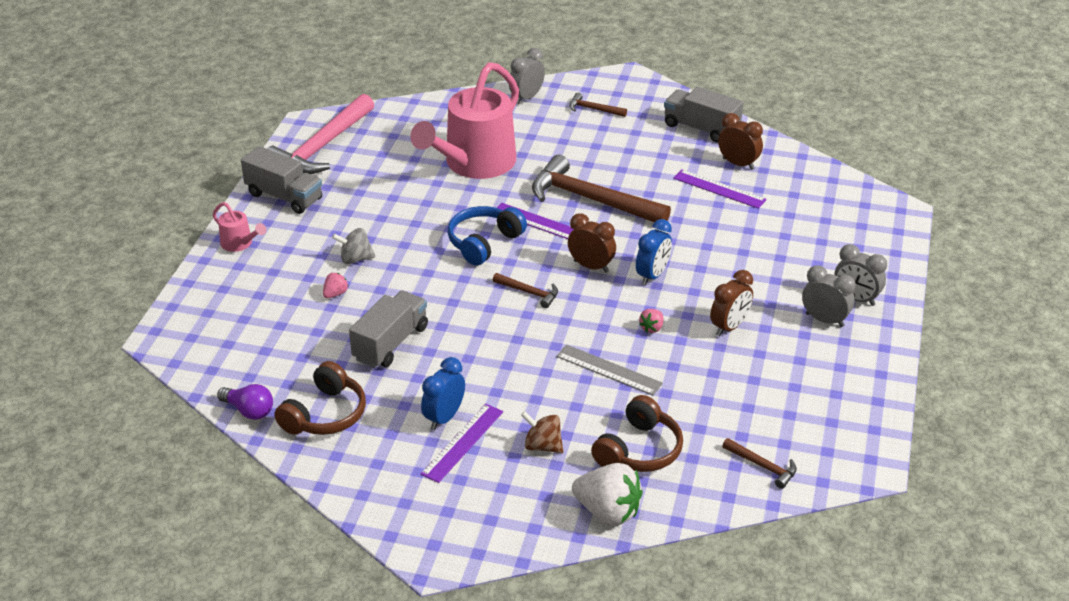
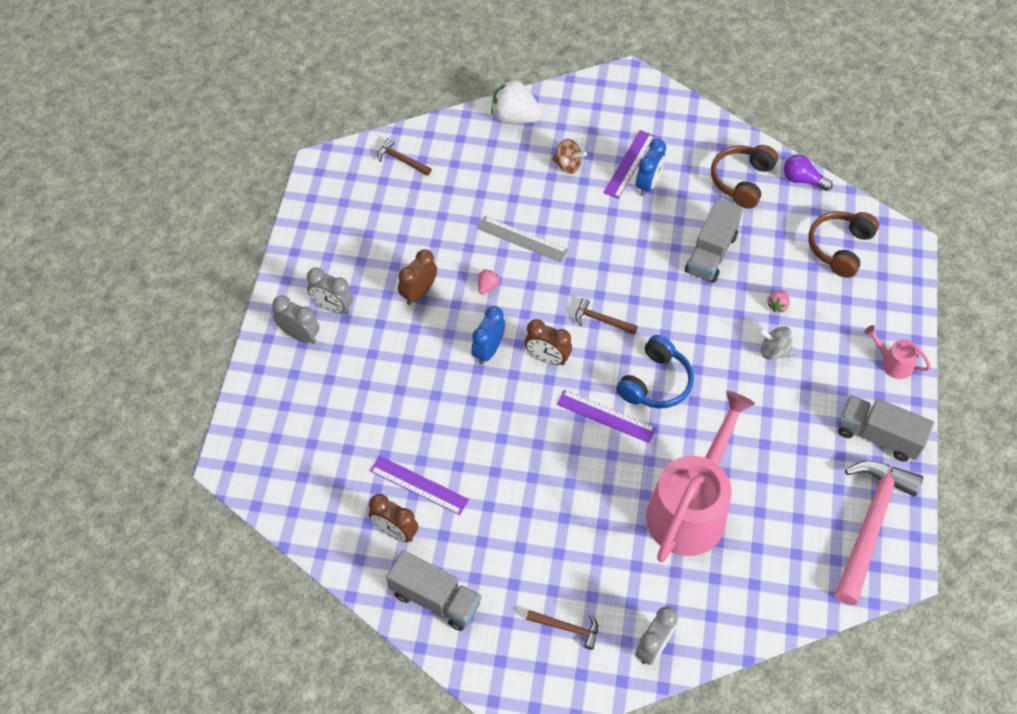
camera: 175 degrees right, 20 degrees up
(355, 259) = (774, 351): grey spinning top -> grey spinning top turned 150 degrees counterclockwise
(591, 199) = (555, 456): brown hammer -> none
(639, 450) = (494, 167): brown headphones -> brown headphones (839, 248)

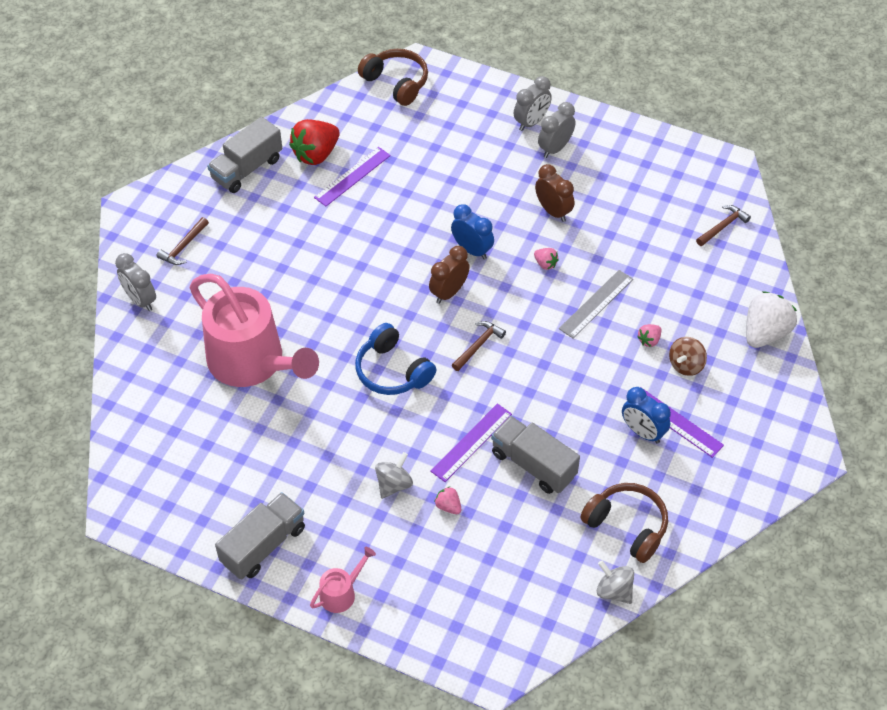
camera: 105 degrees right, 5 degrees down
(395, 531) = (316, 154): brown clock -> red strawberry
(550, 194) = (649, 340): none -> pink strawberry
(606, 416) = (370, 322): purple ruler -> purple ruler (471, 442)
(802, 180) = (614, 591): purple light bulb -> grey spinning top
(839, 248) = (506, 595): brown headphones -> brown headphones (396, 83)
(870, 524) = (175, 502): pink hammer -> none

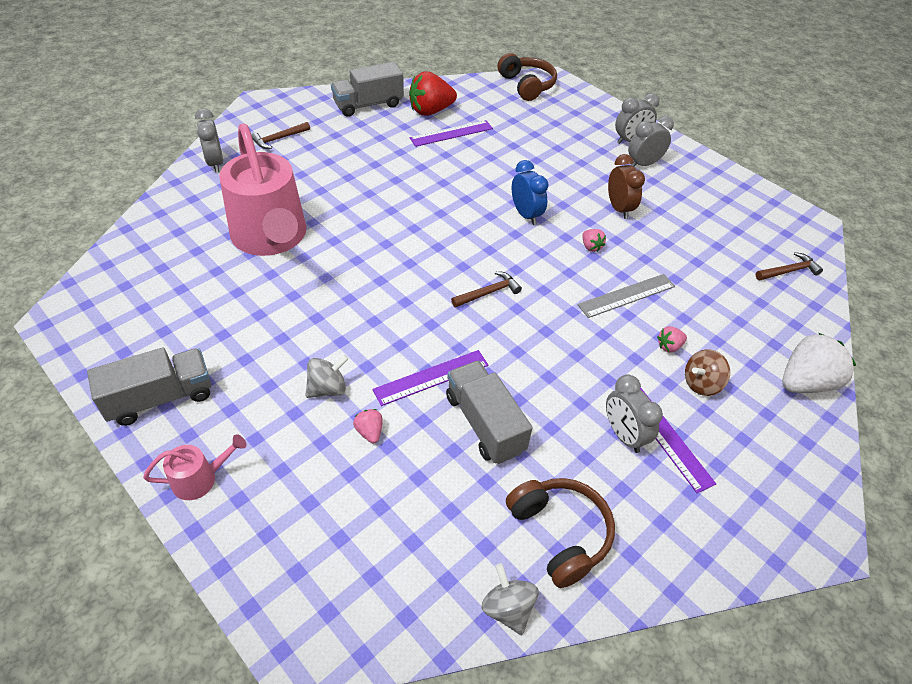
camera: 20 degrees right, 5 degrees down
(392, 371) = (392, 286): blue headphones -> none
(449, 292) = (485, 240): brown clock -> none
(642, 432) = (623, 435): blue clock -> grey clock

